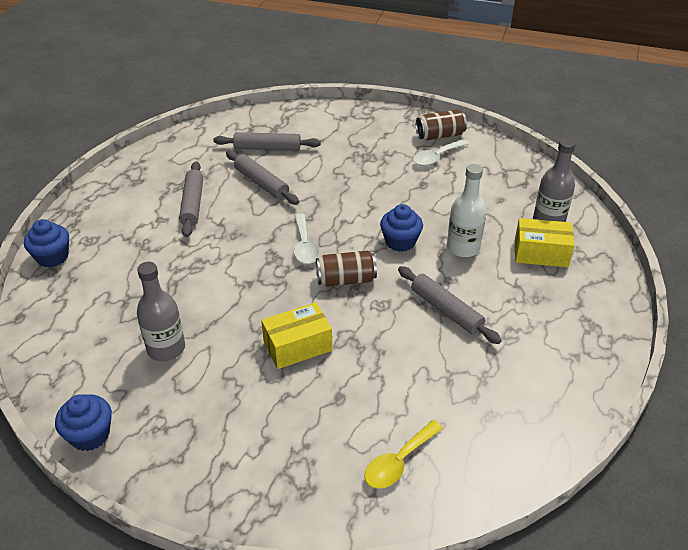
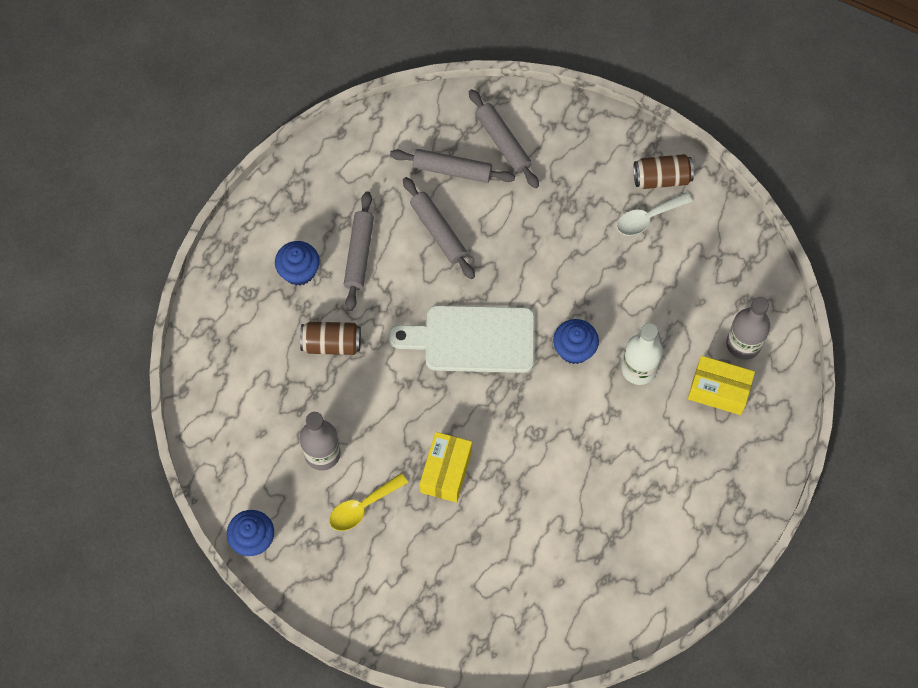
camera: 10 degrees right, 25 degrees up
(52, 257) = (211, 313): blue cupcake -> blue cupcake (299, 271)
(297, 346) = (446, 471): yellow box -> yellow box turned 60 degrees counterclockwise
(305, 246) = (472, 339): white spoon -> white cutting board
(346, 280) = (507, 394): brown can -> brown can (331, 344)
(398, 462) = (514, 612): yellow spoon -> yellow spoon (362, 507)
(446, 310) = (598, 451): grey rolling pin -> grey rolling pin (503, 142)

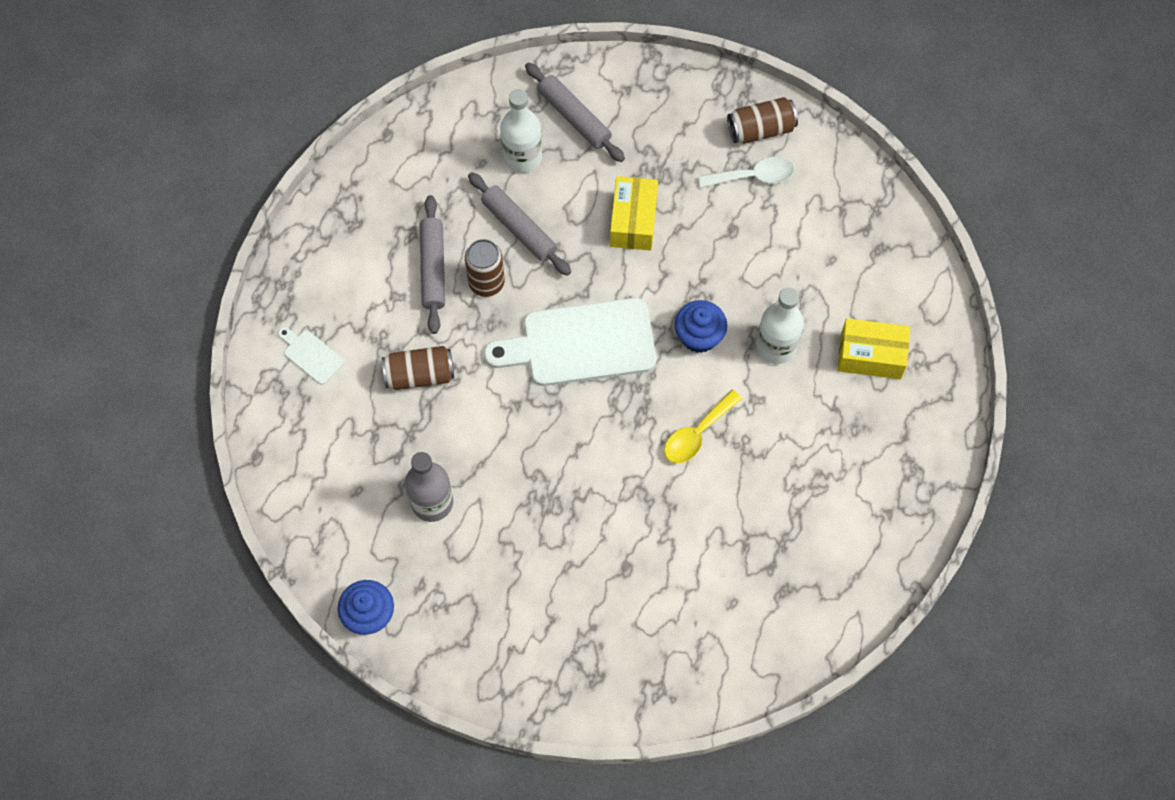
camera: 10 degrees left, 0 degrees up
(243, 312) = (311, 355): none -> white cutting board
(299, 271) = (367, 299): blue cupcake -> none
(362, 507) = (489, 556): yellow spoon -> yellow spoon (697, 434)
(402, 274) = (486, 282): none -> brown can
(446, 471) = (578, 499): yellow box -> yellow box (633, 221)
(452, 170) = (522, 157): grey rolling pin -> white bottle
(647, 218) = (753, 176): white spoon -> white spoon turned 150 degrees counterclockwise
(743, 344) = (888, 299): grey bottle -> none

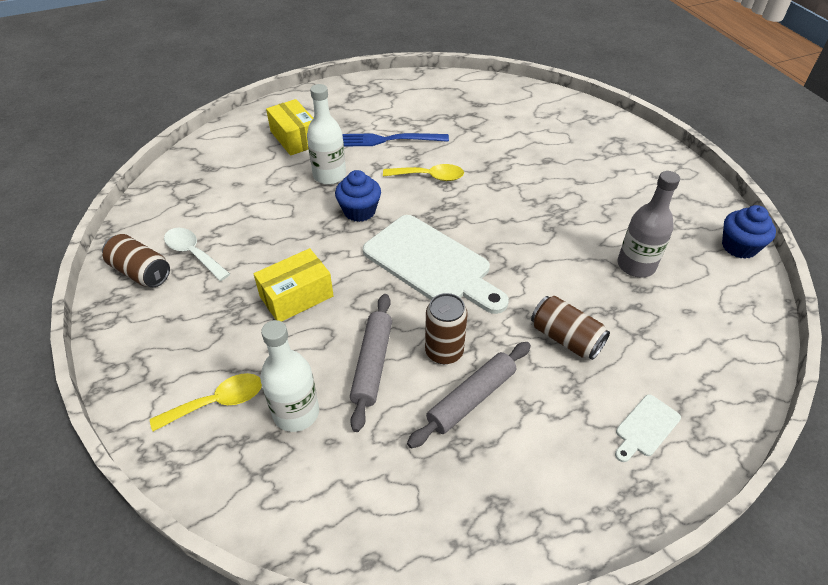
camera: 130 degrees left, 20 degrees down
(311, 355) = (645, 427): white cutting board -> white cutting board turned 45 degrees clockwise
(574, 117) = (218, 402): grey rolling pin -> yellow spoon
(792, 442) = (388, 140): none -> blue fork

